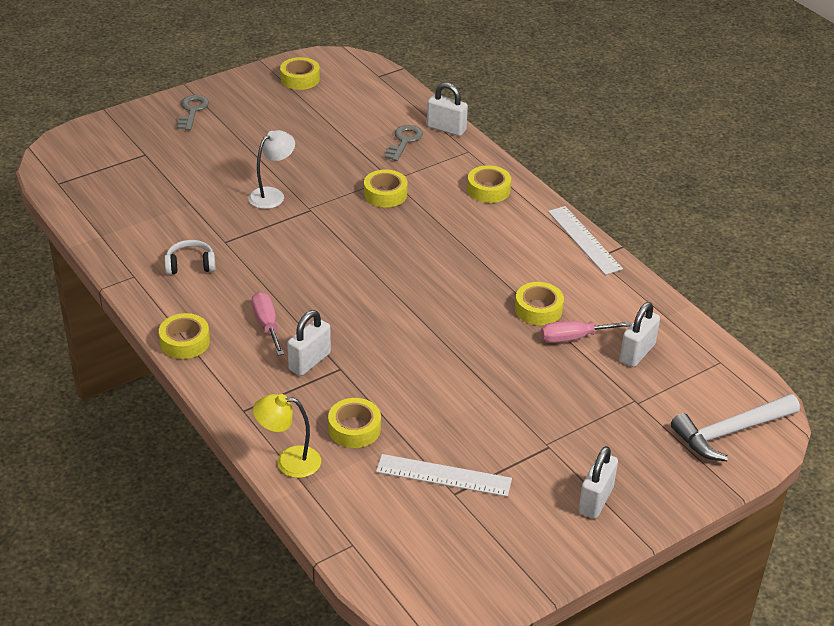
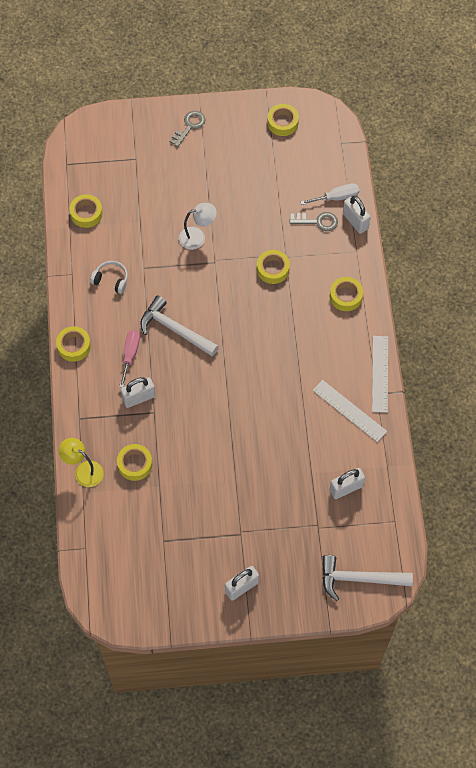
camera: 30 degrees right, 25 degrees up
(307, 283) = (174, 329): none -> white hammer
(404, 141) = (317, 221): grey key -> grey key turned 45 degrees clockwise
(409, 117) = (336, 197): none -> white screwdriver
(443, 475) = (165, 525): white ruler -> white ruler (349, 411)
(538, 309) = (307, 421): yellow tape -> yellow tape (86, 213)
(573, 338) = (314, 456): pink screwdriver -> none

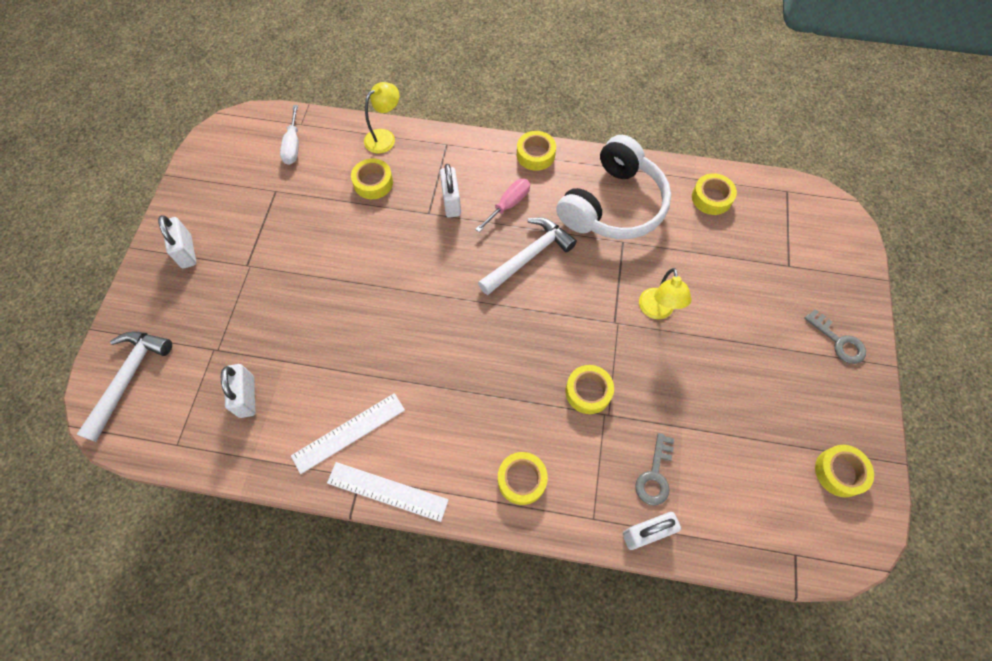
camera: 105 degrees right, 0 degrees up
(111, 280) = (613, 205): white headphones -> white headphones, size x2.40
(130, 355) = (508, 205): pink screwdriver -> pink screwdriver turned 75 degrees counterclockwise
(197, 237) = (657, 311): white lamp -> yellow lamp
(336, 197) = (693, 516): white screwdriver -> white screwdriver (293, 146)

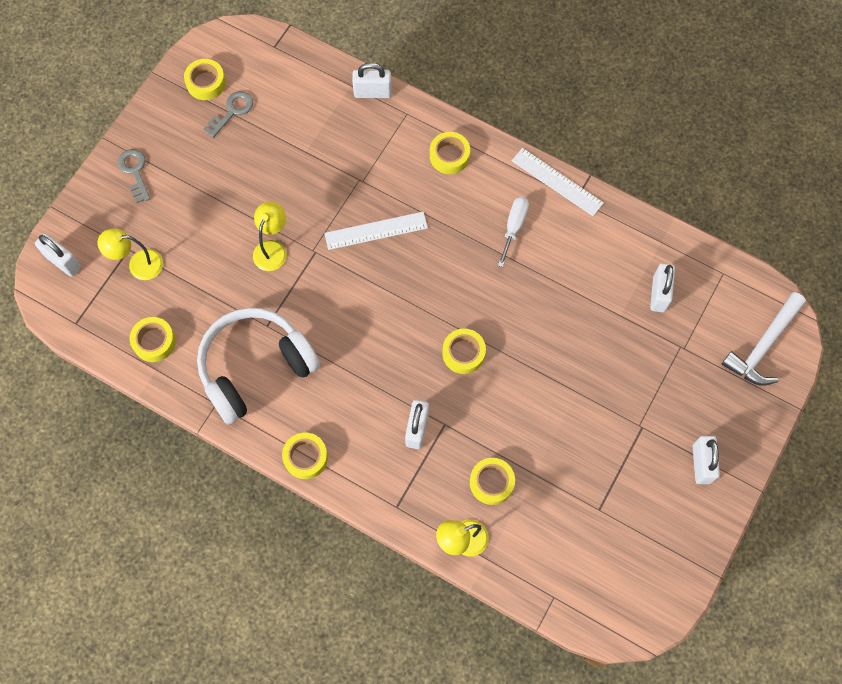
camera: 160 degrees left, 5 degrees up
(293, 146) = (569, 566): white screwdriver -> white screwdriver (514, 227)
(348, 432) = (577, 236): white ruler -> white ruler (376, 231)
(508, 205) = (360, 405): pink screwdriver -> none
(529, 256) = (363, 341): white hammer -> none
(588, 391) = (367, 202): yellow tape -> yellow tape (463, 353)
(655, 475) = (345, 126): grey key -> grey key (232, 111)
(770, 255) = (138, 264): none -> yellow lamp
(837, 235) = (63, 261): none -> white padlock

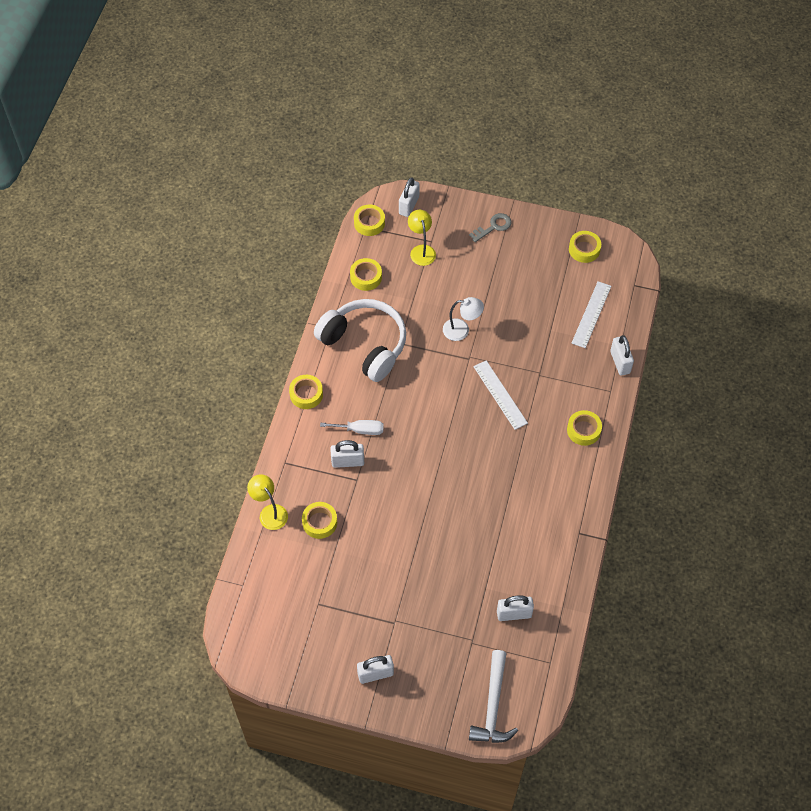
camera: 75 degrees right, 10 degrees down
(232, 111) = (566, 273): grey key -> none
(272, 249) = (461, 330): yellow lamp -> white lamp
(463, 353) = (417, 479): yellow tape -> yellow tape (369, 223)
(514, 227) = (537, 491): white screwdriver -> white screwdriver (360, 430)
(557, 182) = (589, 515): white ruler -> white ruler (591, 314)
(763, 346) = (493, 706): white hammer -> white hammer turned 105 degrees counterclockwise

